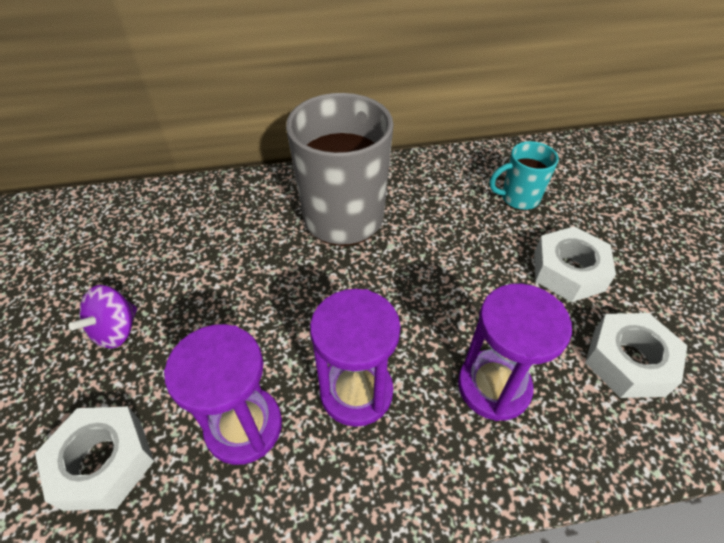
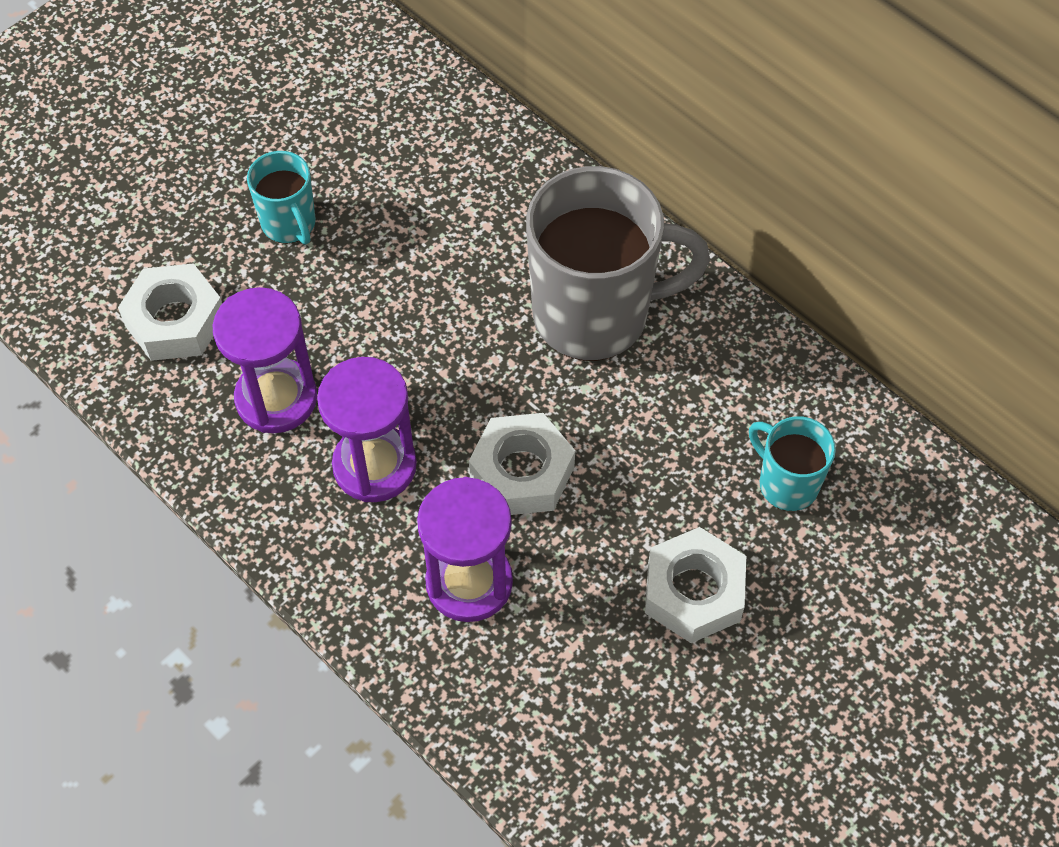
camera: 55 degrees right, 10 degrees up
(116, 330) = (289, 224): purple spinning top -> turquoise mug
(628, 361) = (598, 700): white nut -> white nut (522, 472)

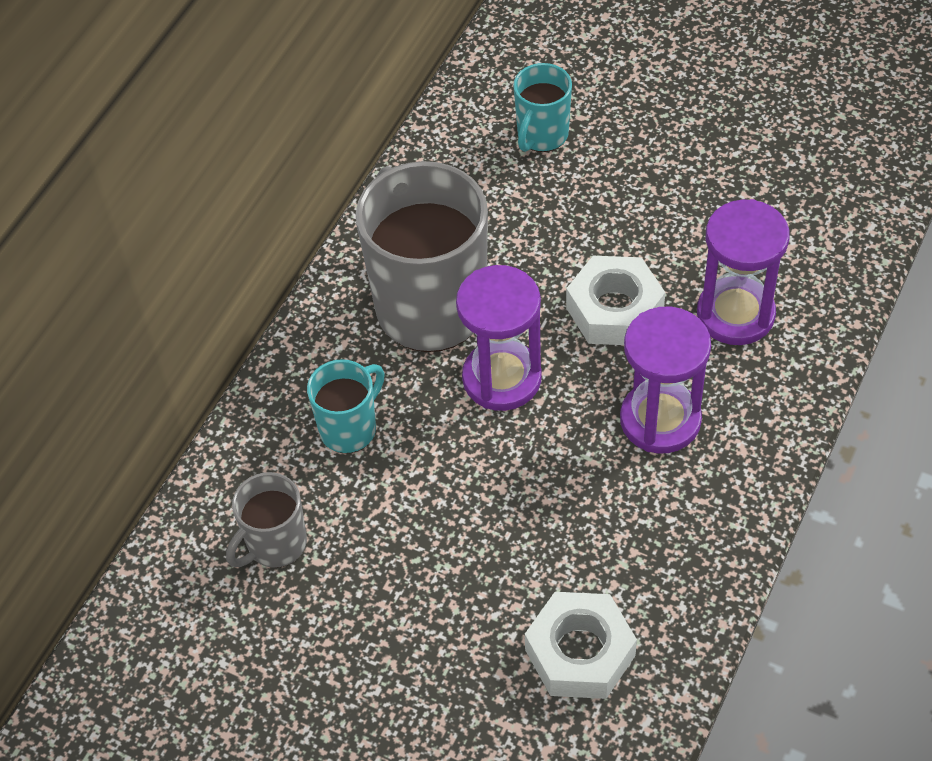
camera: 105 degrees left, 5 degrees down
(276, 398) = (627, 525): purple hourglass -> purple hourglass (502, 378)
(289, 224) = (421, 594): turquoise mug -> turquoise mug (349, 428)
(388, 136) = (275, 544): none -> grey mug
(693, 592) = (667, 168): white nut -> none

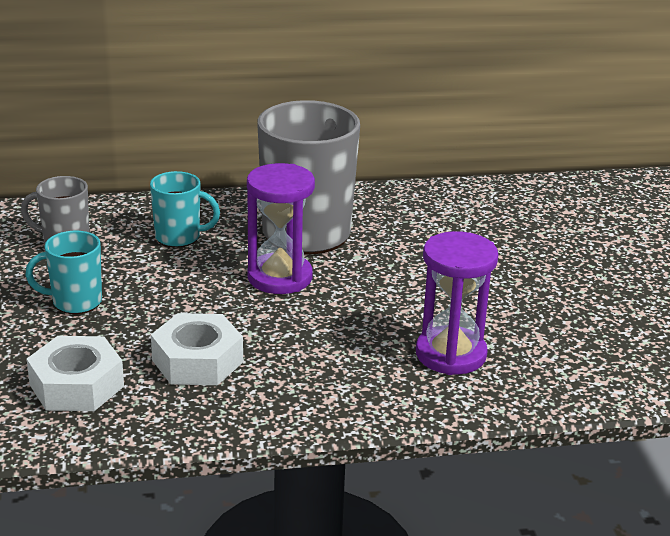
camera: 50 degrees right, 25 degrees down
(542, 135) = (503, 225): turquoise mug -> turquoise mug (75, 302)
(614, 310) = (390, 302): white nut -> white nut (197, 361)
(660, 420) = (315, 353): purple hourglass -> none

